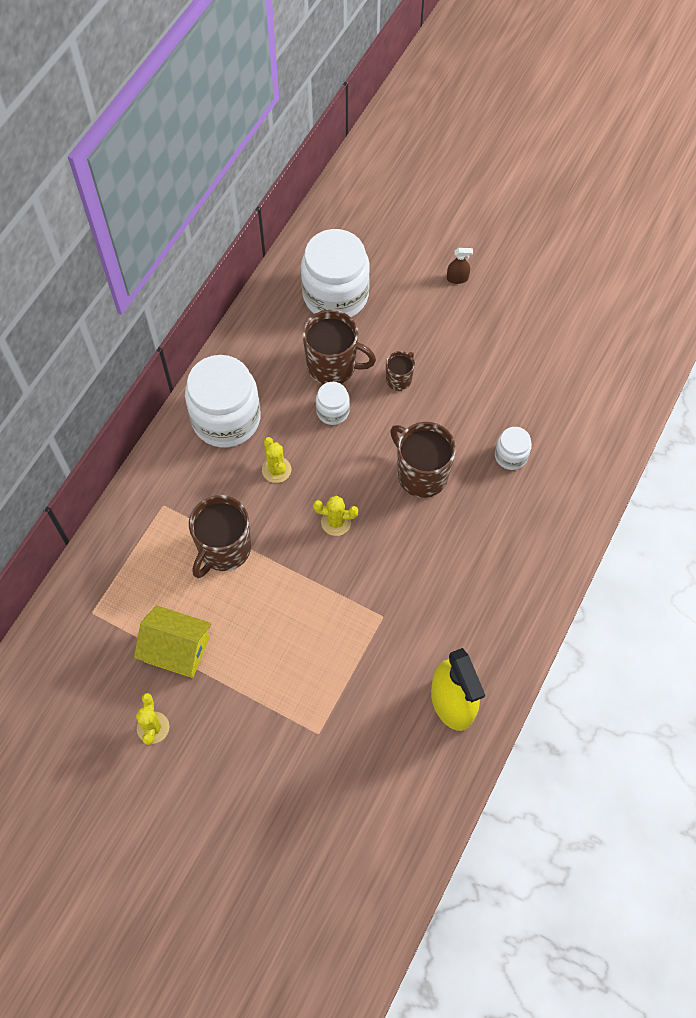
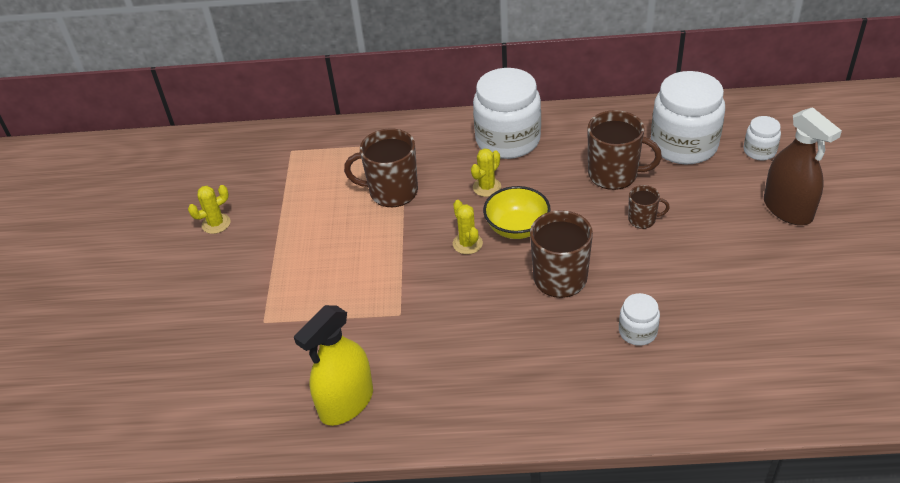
camera: 65 degrees right, 20 degrees down
(177, 649) = (288, 206): yellow house -> none
(332, 366) = (614, 174): brown mug -> brown mug turned 60 degrees counterclockwise
(332, 411) = (571, 194): white jar -> white jar (759, 151)
(344, 474) = (517, 228): none -> yellow bowl
(457, 278) = (787, 209): brown spray bottle -> brown spray bottle, size x2.34

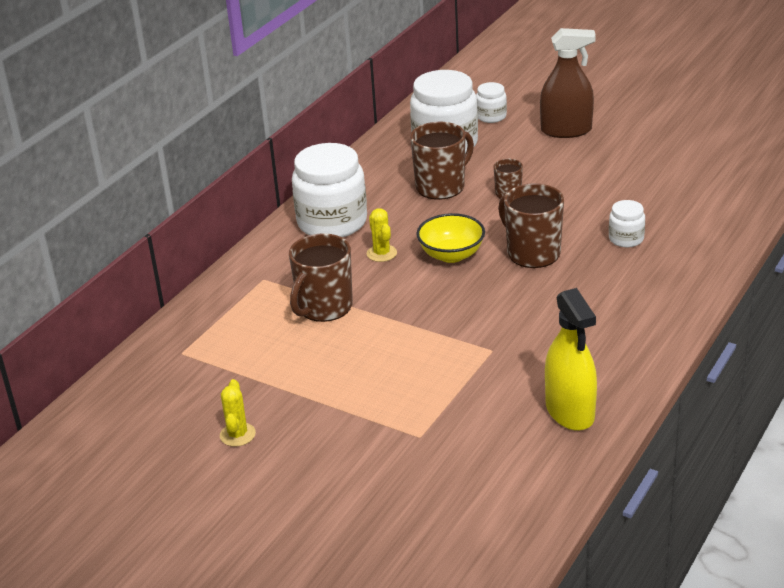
camera: 60 degrees left, 10 degrees down
(467, 243) = (442, 286): yellow cactus -> none

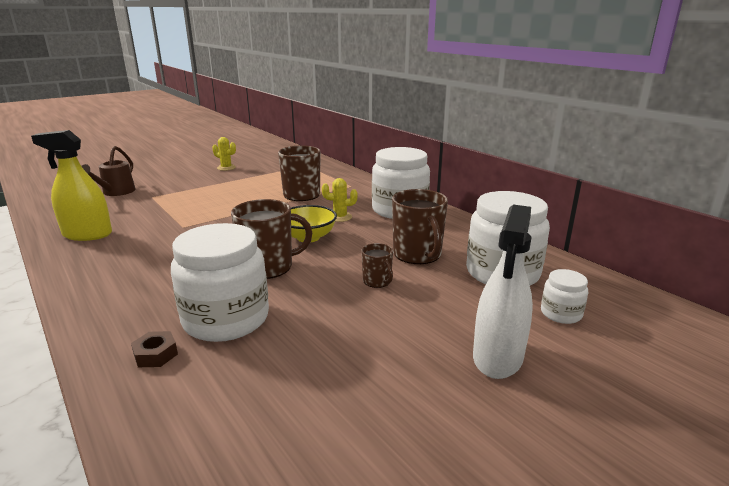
camera: 110 degrees right, 10 degrees down
(428, 487) = (115, 192): none -> brown watering can
(566, 130) = (497, 357): brown spray bottle -> white spray bottle
(626, 239) = (226, 319): white jar -> white jar, size x2.10
(691, 247) = (155, 354): none -> brown nut

